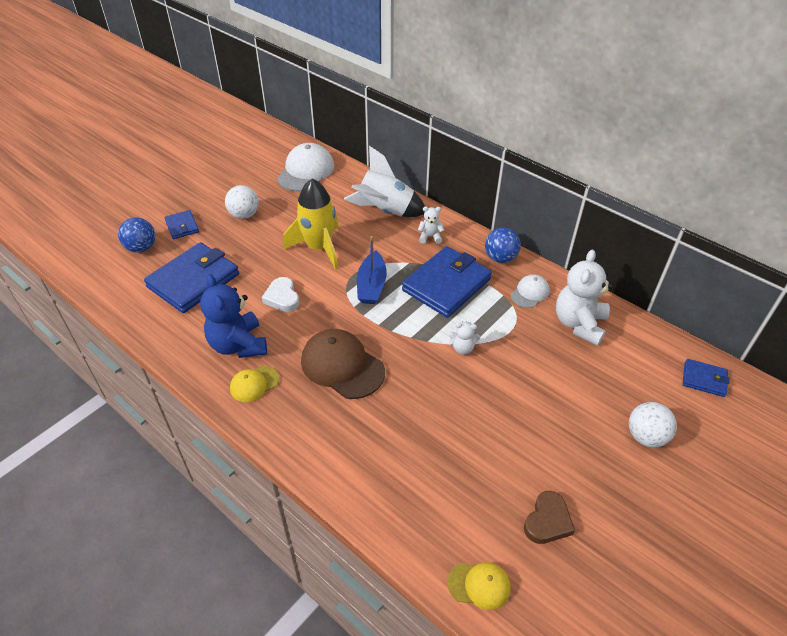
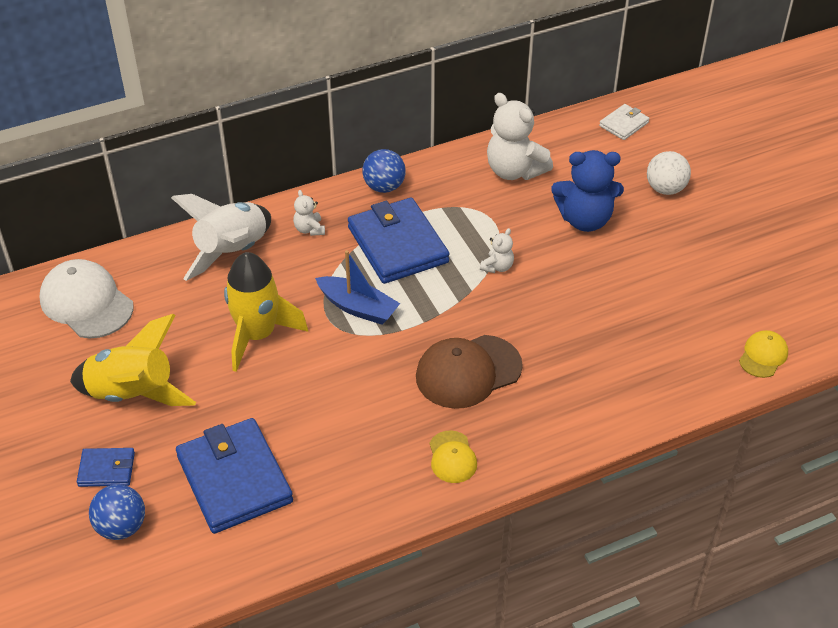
camera: 65 degrees left, 0 degrees up
(238, 345) = (381, 458): blue teddy bear -> blue teddy bear (585, 220)
(244, 215) = (133, 393): white ball -> yellow rocket
(282, 297) = (326, 395): white heart -> none
(430, 237) = (309, 229): white teddy bear -> white teddy bear turned 45 degrees counterclockwise
(530, 293) = (451, 186): white cap -> none
(547, 521) = (721, 288): brown heart -> none
(704, 379) = (623, 124): blue wallet -> white wallet

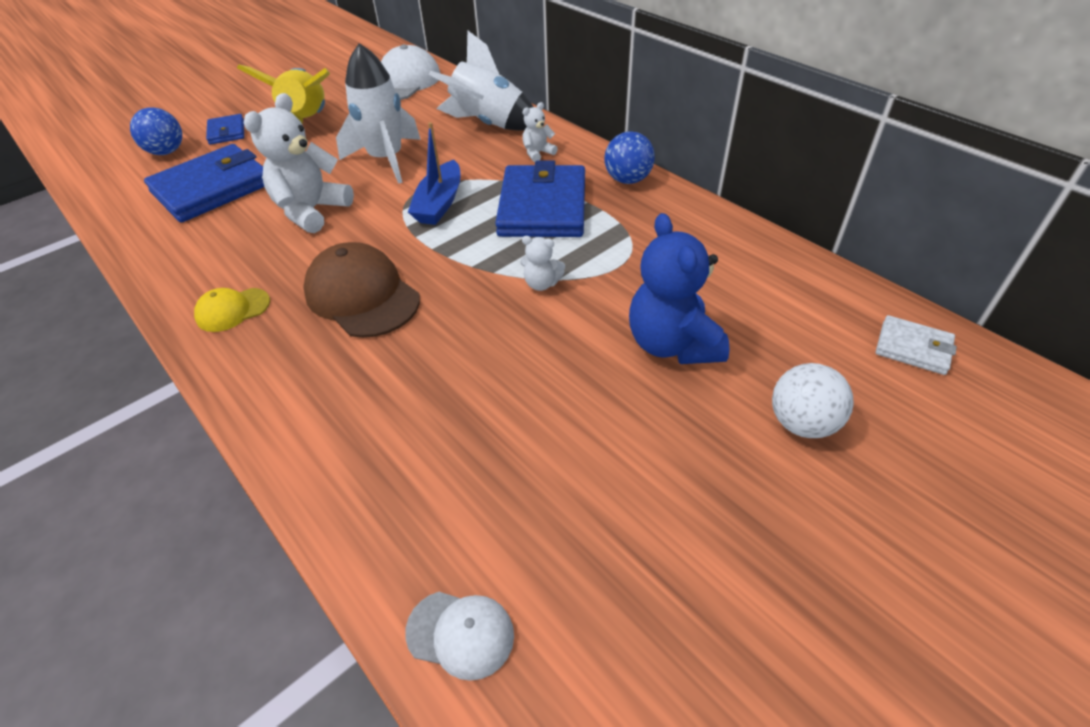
camera: 75 degrees right, 0 degrees up
(257, 335) = (386, 159): yellow rocket -> white rocket
(397, 245) = (542, 207): blue wallet -> blue wallet turned 45 degrees counterclockwise
(514, 171) = (724, 263): white teddy bear -> white teddy bear (311, 211)
(763, 356) = (460, 633): yellow cap -> white cap

